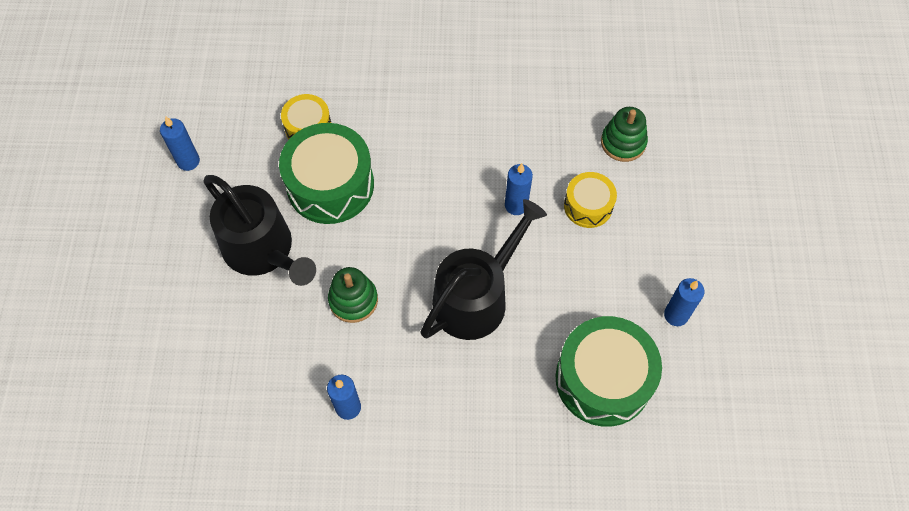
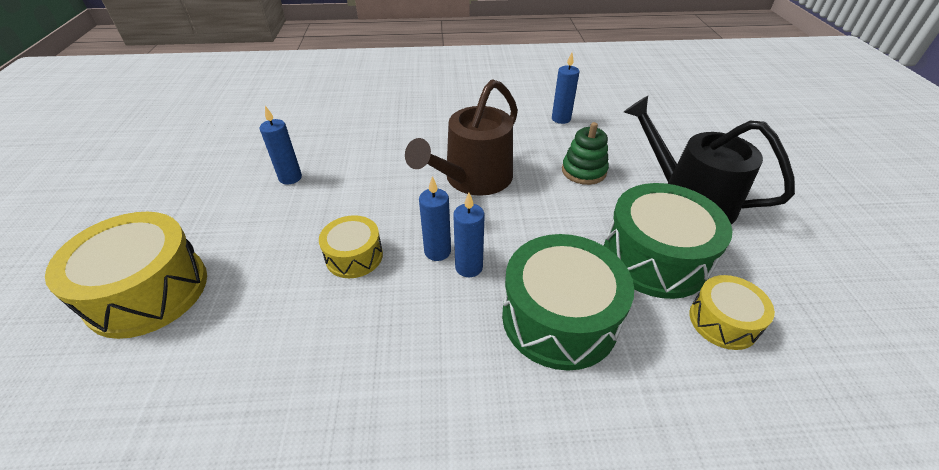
camera: 175 degrees right, 20 degrees down
(188, 161) = (837, 270): blue candle -> blue candle (469, 267)
(476, 297) = (473, 179): black watering can -> brown watering can
(603, 379) = (366, 140): green drum -> green drum (559, 317)
(623, 142) = (290, 333): green stacking toy -> none
(747, 185) = (148, 291): none -> yellow drum

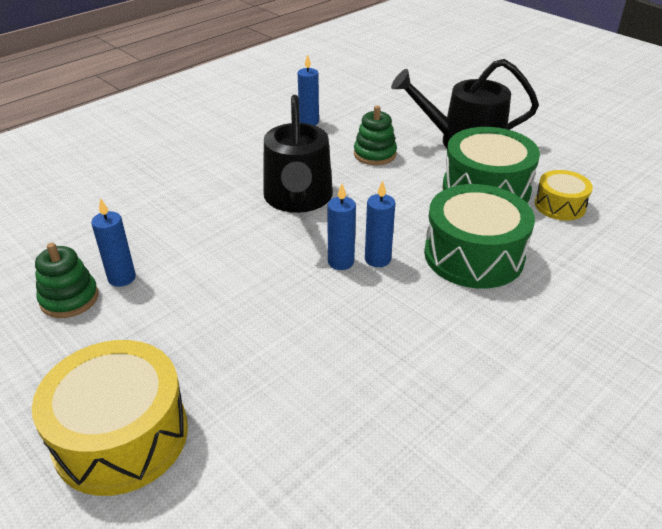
camera: 40 degrees left, 5 degrees down
(248, 175) = (69, 299): none -> green stacking toy
(354, 256) = (279, 301): yellow drum -> none
(473, 179) = (298, 198): brown watering can -> black watering can

